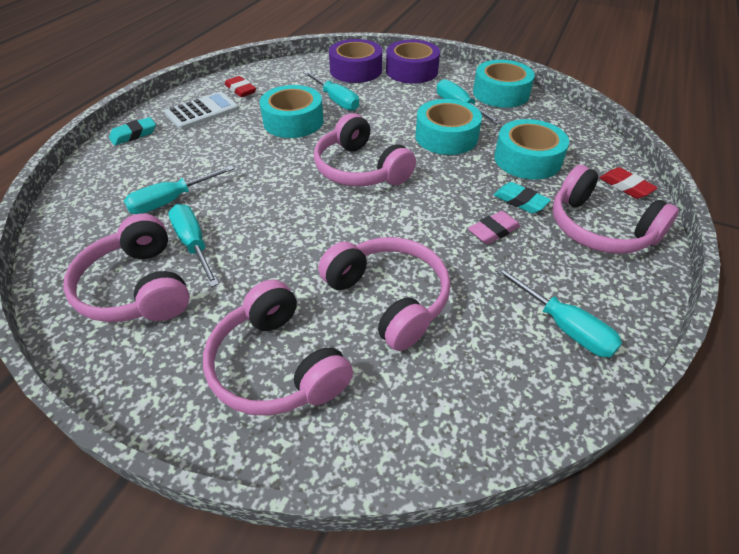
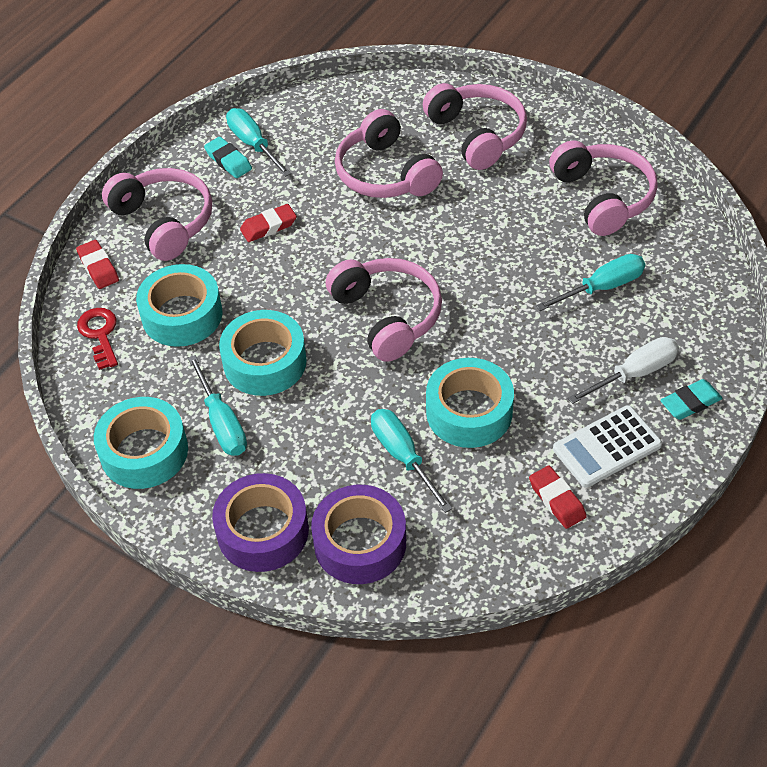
camera: 170 degrees left, 5 degrees up
(167, 147) = (635, 373): none -> white screwdriver
(193, 244) = (564, 234): turquoise screwdriver -> none
(493, 231) = (268, 226): pink eraser -> red eraser
(520, 201) = (223, 258): turquoise eraser -> turquoise eraser (228, 161)
(581, 144) = (100, 334): none -> red key

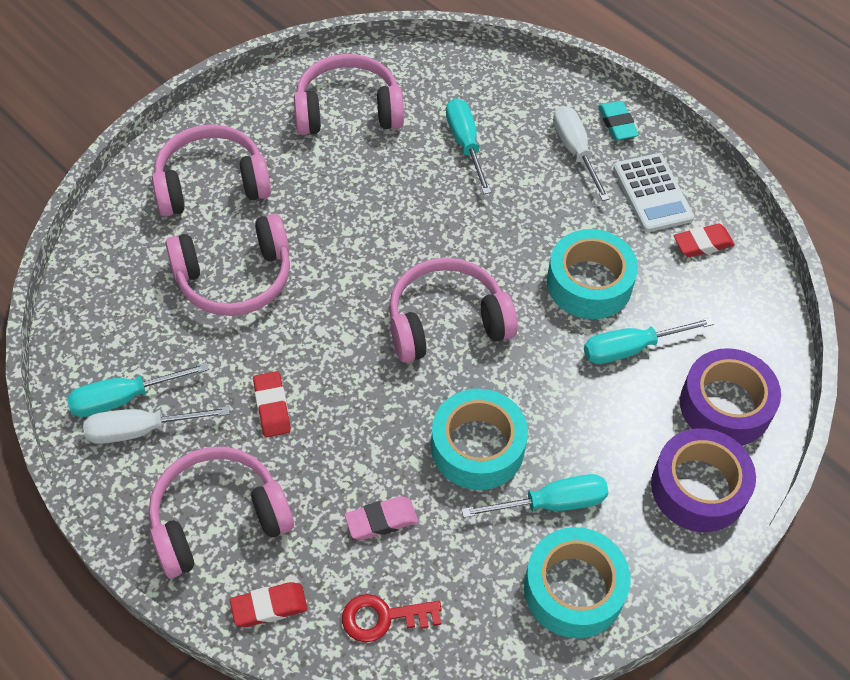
camera: 80 degrees left, 5 degrees up
(182, 315) = (381, 520): turquoise tape -> pink eraser
(228, 161) = (141, 430): turquoise eraser -> white screwdriver

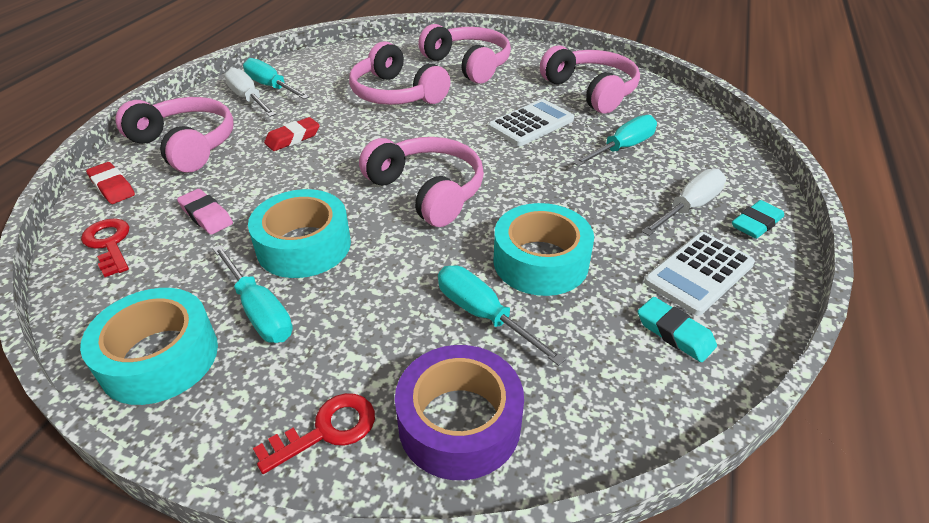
camera: 65 degrees right, 15 degrees down
(379, 189) = (531, 123): none -> white calculator
(698, 488) = (326, 430): purple tape -> red key
(702, 244) = (674, 333): red eraser -> turquoise eraser

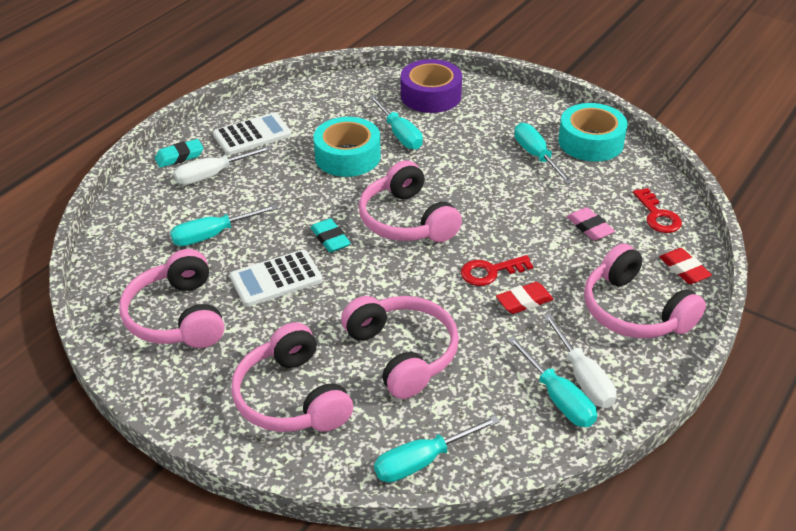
camera: 165 degrees left, 0 degrees up
(304, 246) = (509, 191): turquoise tape -> none
(326, 430) = (496, 102): red key -> red key (490, 272)
(367, 51) = (422, 461): none -> turquoise screwdriver
(674, 333) = (296, 111): turquoise eraser -> turquoise eraser (330, 239)

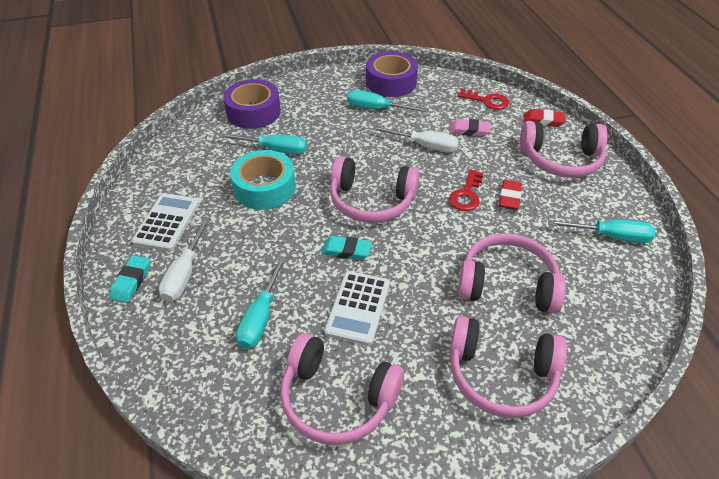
camera: 50 degrees left, 5 degrees up
(422, 461) = (622, 337): turquoise screwdriver -> none
(583, 377) = (601, 215): white screwdriver -> white screwdriver (425, 146)
(590, 142) = (391, 82): turquoise tape -> purple tape

